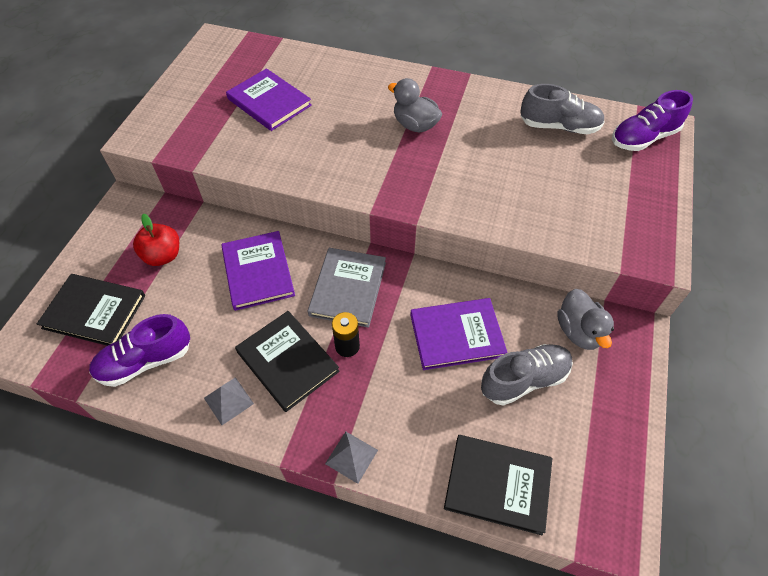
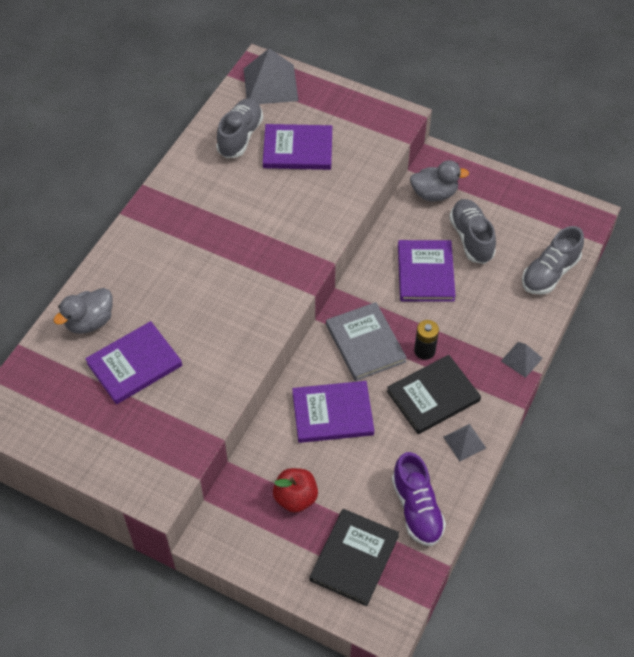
camera: 80 degrees left, 0 degrees up
(348, 288) = (365, 343): grey book -> grey book turned 45 degrees clockwise
(415, 125) = (208, 242): grey duck -> grey duck (90, 322)
(497, 484) = (550, 273): black book -> grey shoe
(562, 172) = (298, 149): none -> purple book
(643, 138) = (270, 84): purple shoe -> grey pyramid

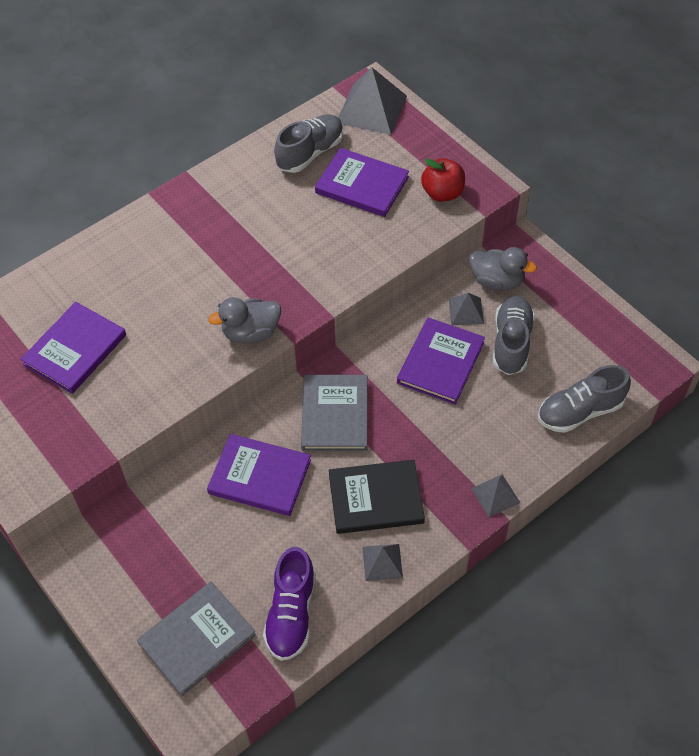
camera: 25 degrees right, 0 degrees up
(90, 322) = (57, 291): grey duck -> grey duck (251, 333)
(134, 364) = (75, 350): purple book -> purple book turned 45 degrees counterclockwise
(295, 498) = (173, 550): red apple -> red apple (442, 193)
(354, 558) = (197, 639): black book -> grey book
(423, 225) = (466, 311): none -> grey pyramid
(424, 351) = (393, 446): black battery -> none

